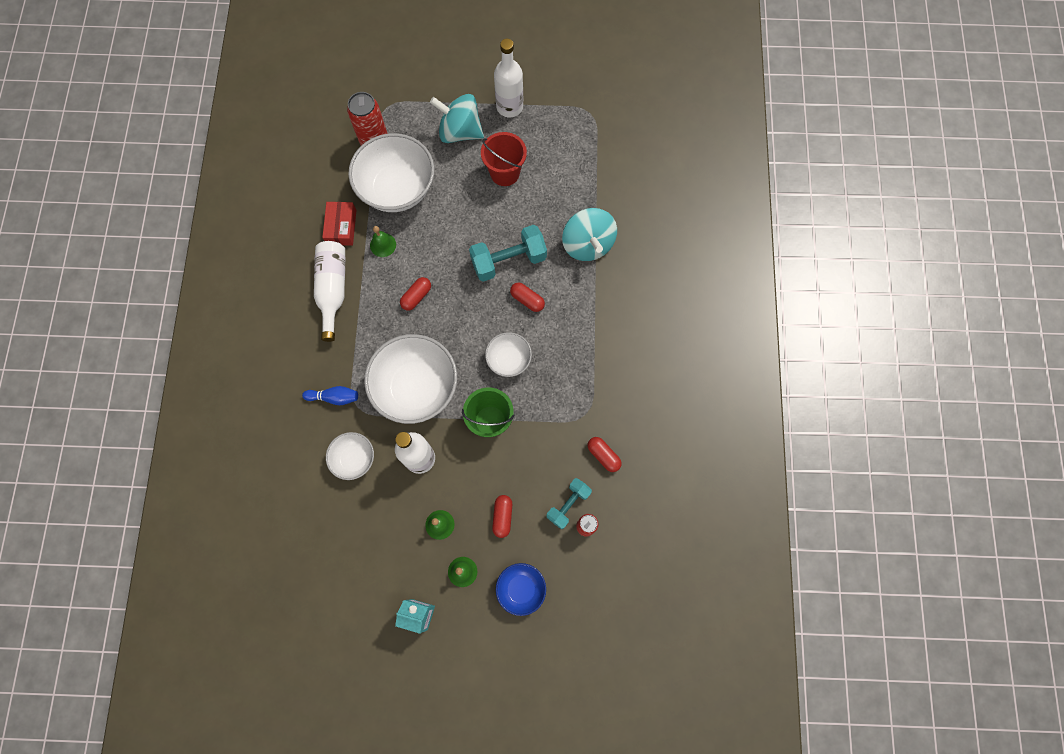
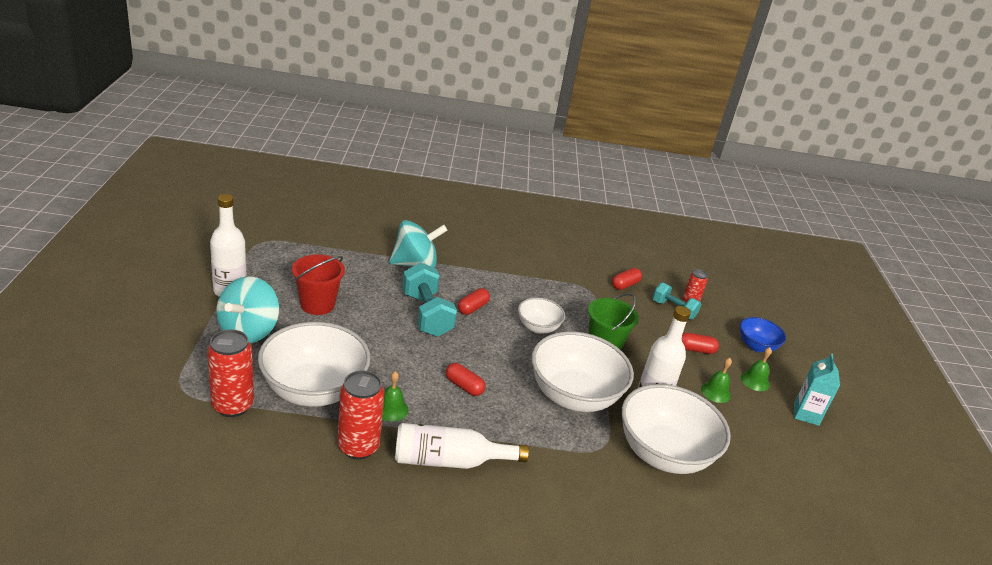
camera: 95 degrees left, 40 degrees down
(334, 397) = (593, 467): blue bowling pin -> none
(341, 227) = (358, 447): red box -> red can
(354, 459) = (663, 453): white bowl -> white bowl, size x1.93

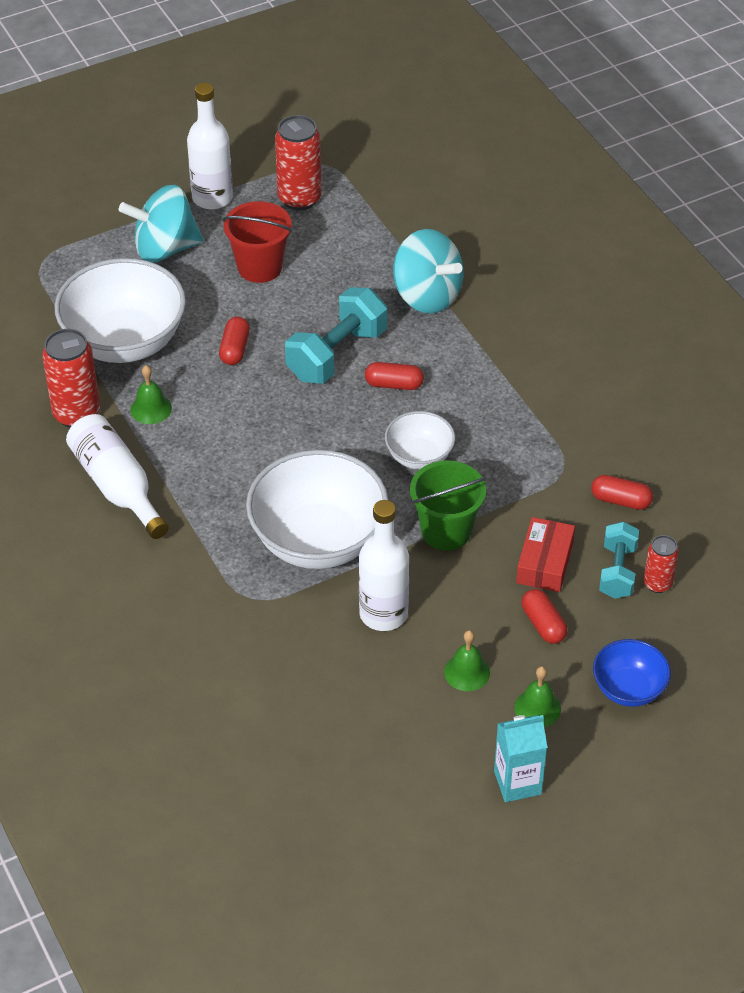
camera: 65 degrees right, 15 degrees up
(232, 405) = (52, 304): red can -> red can (299, 198)
(464, 386) = (242, 444): red capsule -> red capsule (235, 349)
(651, 327) = (545, 563): none -> red box
(663, 453) = (292, 656): white bowl -> none

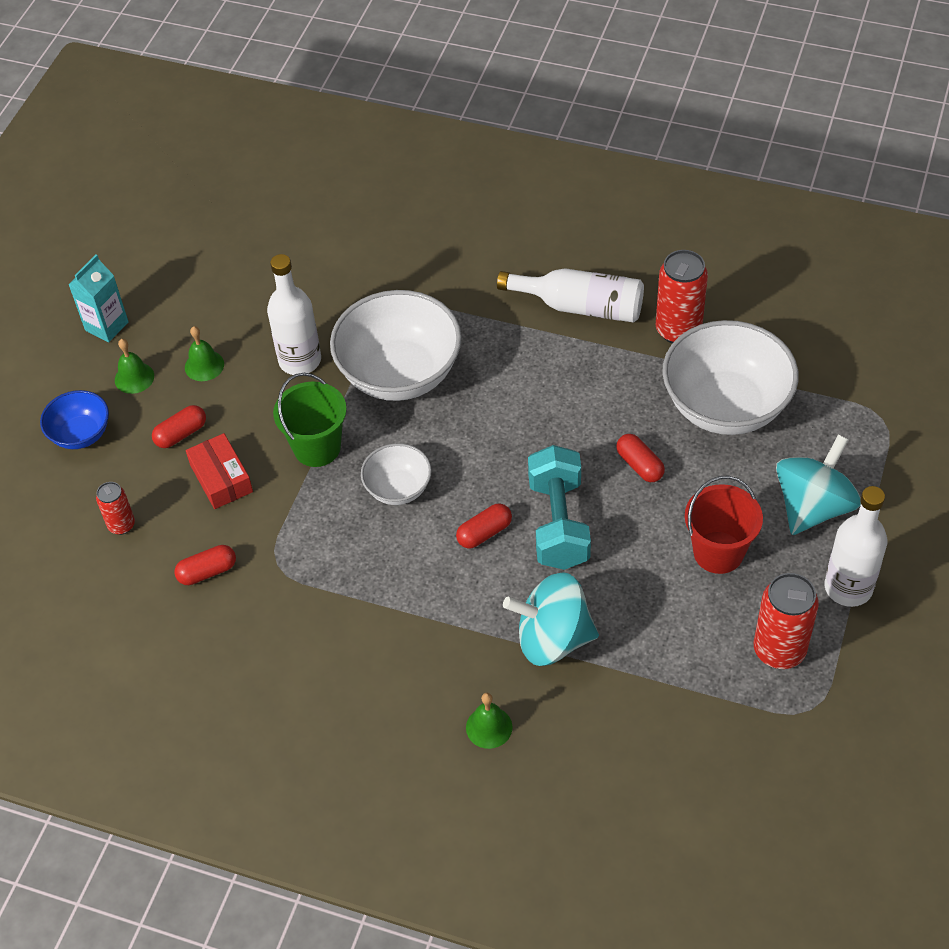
camera: 140 degrees right, 5 degrees up
(151, 409) = (634, 373): green bell -> green bell (489, 727)
(543, 624) = (181, 434): red capsule -> red capsule turned 60 degrees counterclockwise
(617, 571) = (160, 512): turquoise dumbbell -> none

